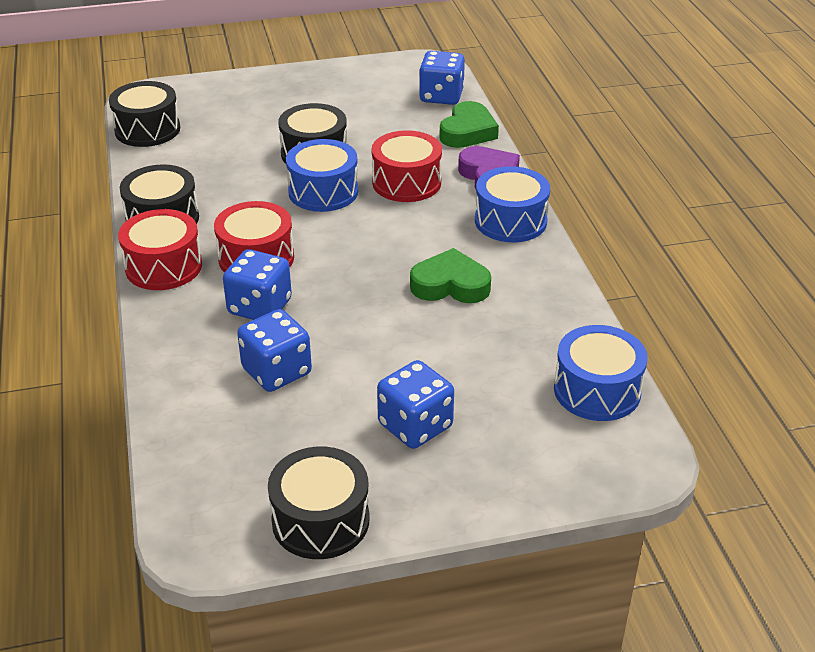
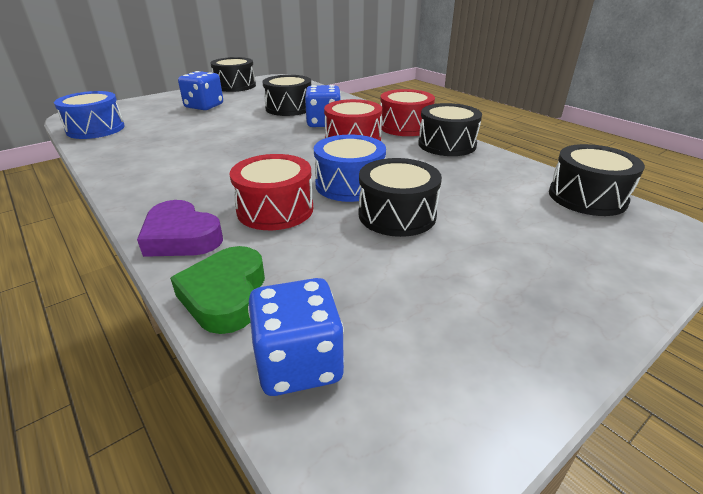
camera: 155 degrees right, 5 degrees down
(276, 371) = (289, 108): blue dice -> black drum
(450, 285) = (201, 152): green heart -> none
(510, 221) = (153, 199): blue drum -> none

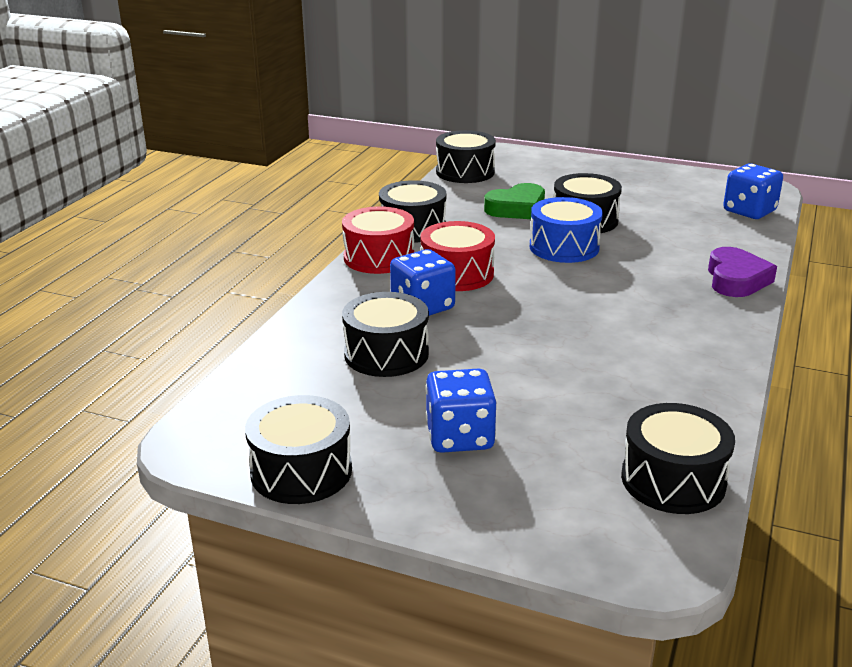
camera: 120 degrees left, 5 degrees down
(96, 129) = (673, 480): blue drum -> black drum
(225, 295) = (749, 242): green heart -> green heart (517, 208)
(275, 209) = (648, 261): red drum -> none

